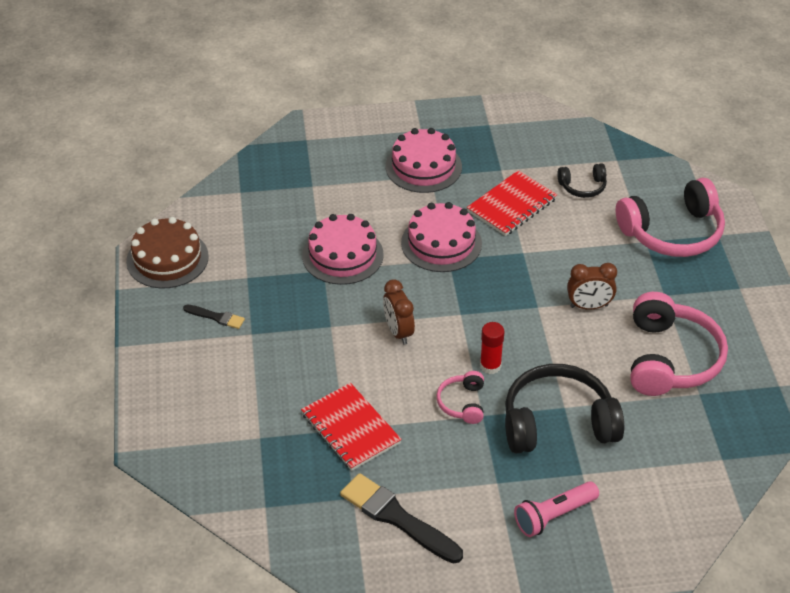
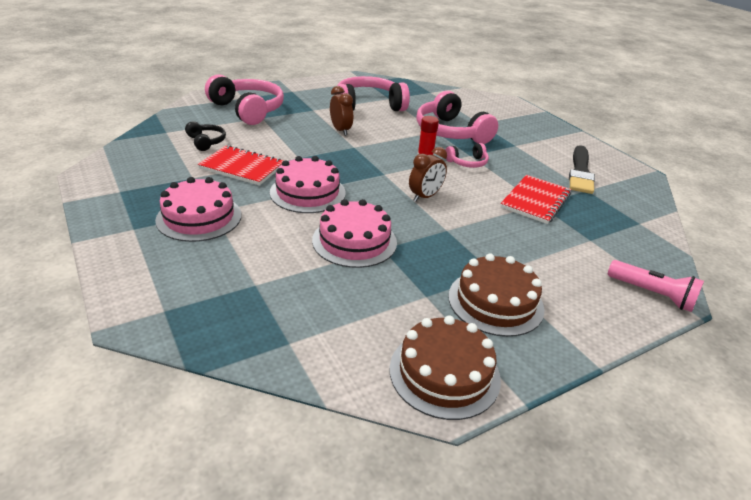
camera: 115 degrees left, 10 degrees down
(216, 317) = (495, 302): black brush -> brown cake
(554, 515) = (517, 128): pink flashlight -> pink flashlight (652, 294)
(557, 422) = (450, 132): black headphones -> pink headphones

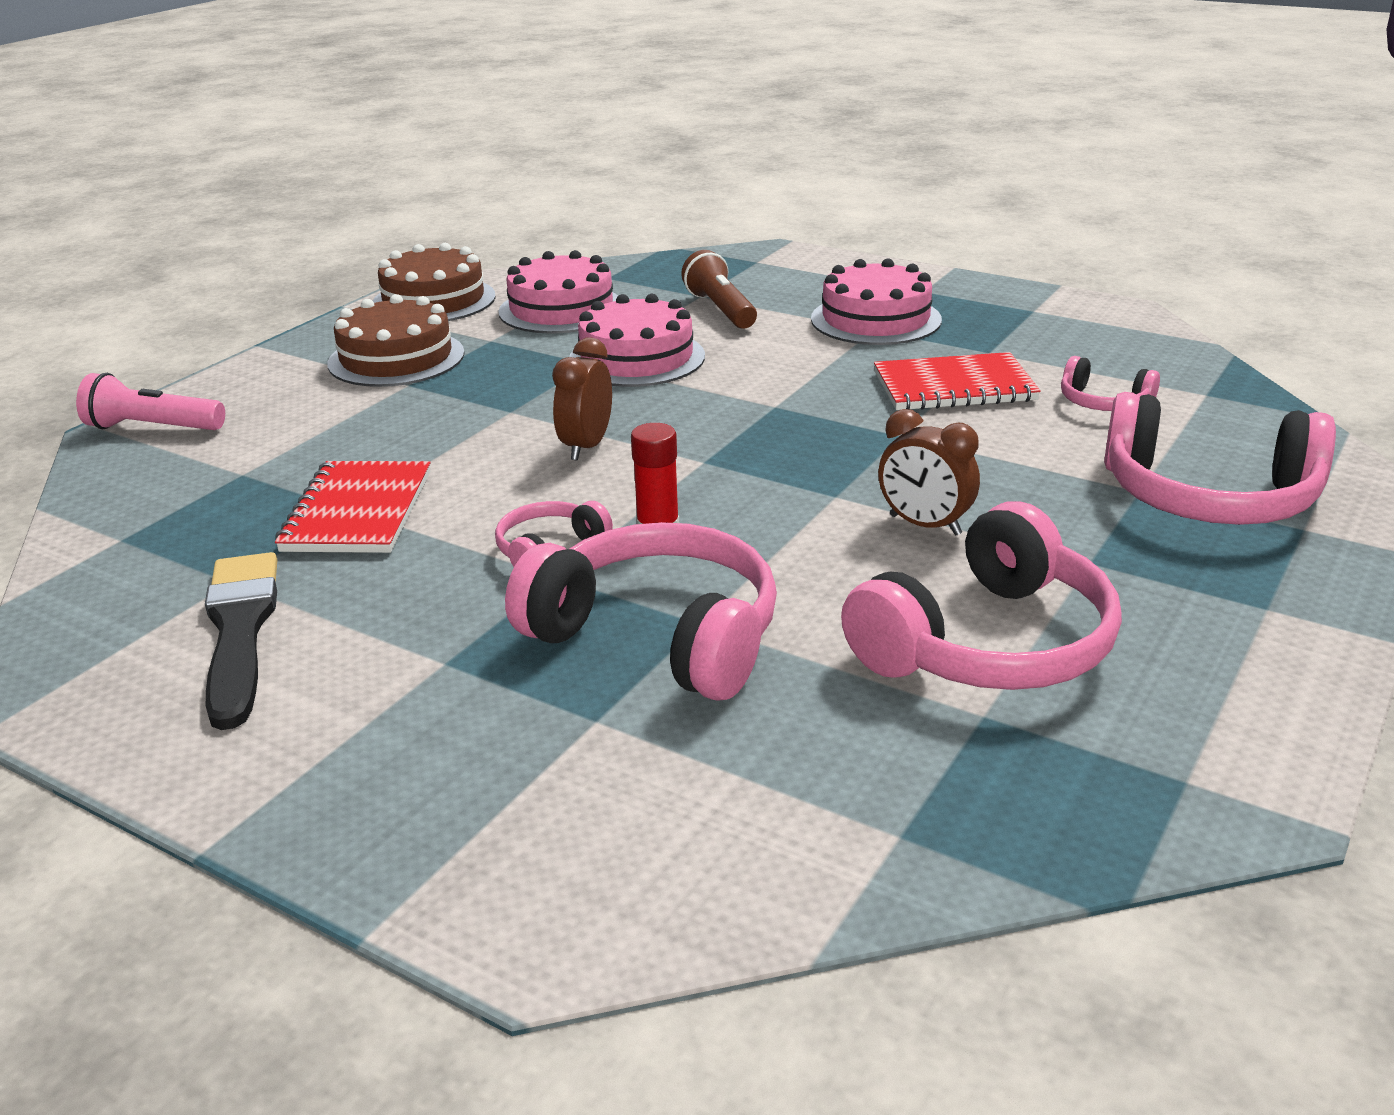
camera: 155 degrees right, 5 degrees down
(206, 142) = (1103, 403): black headphones -> pink headphones
(262, 263) = (721, 310): none -> brown flashlight
(307, 192) = (788, 388): pink cake -> pink cake (561, 309)

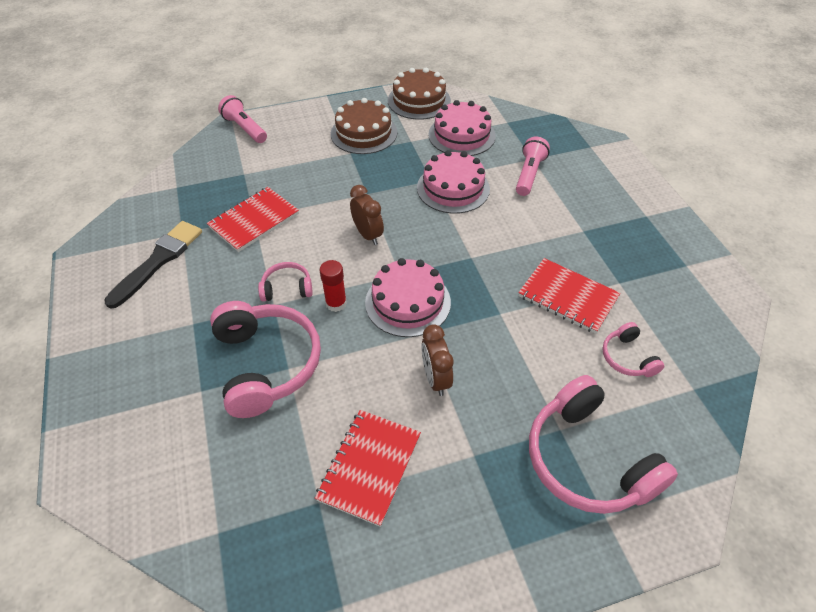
camera: 40 degrees right, 20 degrees up
(586, 447) = (368, 235): brown clock -> brown clock turned 90 degrees clockwise
(721, 310) = (529, 174): brown flashlight -> pink flashlight
(875, 319) = (593, 224): pink cake -> pink cake (408, 302)
(988, 644) = (370, 467): pink headphones -> red notebook

